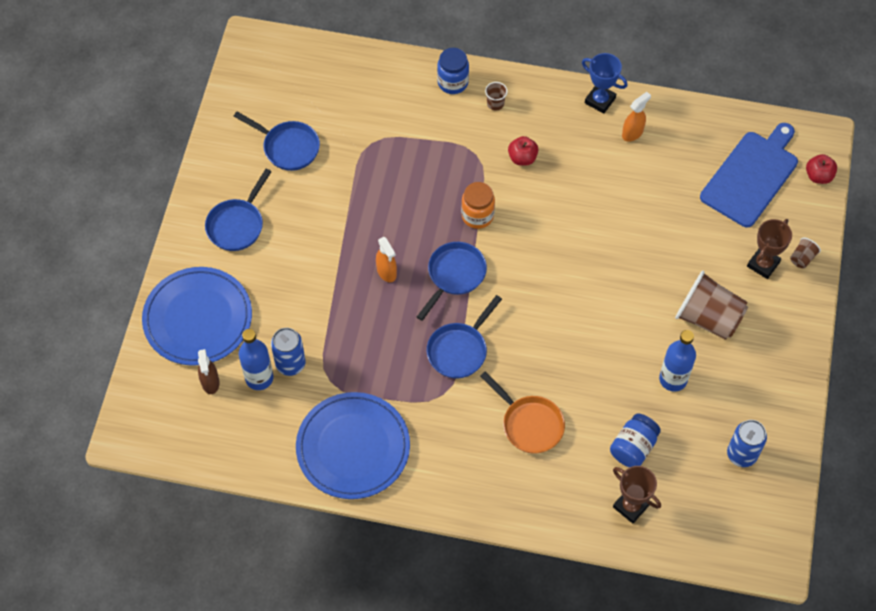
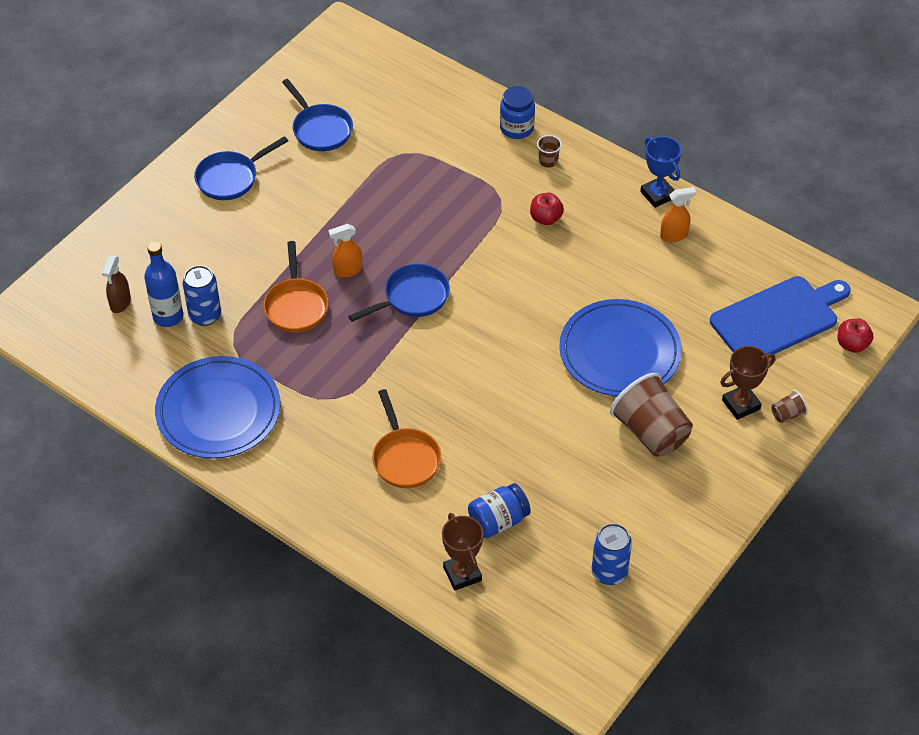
camera: 25 degrees right, 10 degrees down
(198, 318) = (143, 244): blue plate -> blue plate (619, 352)
(362, 323) = (296, 305): none -> orange pan
(386, 272) = (347, 270): orange spray bottle -> orange spray bottle turned 75 degrees clockwise
(459, 350) = (376, 365): blue pan -> none
(477, 216) = (468, 253): orange jar -> none
(673, 379) = (578, 474): blue bottle -> none

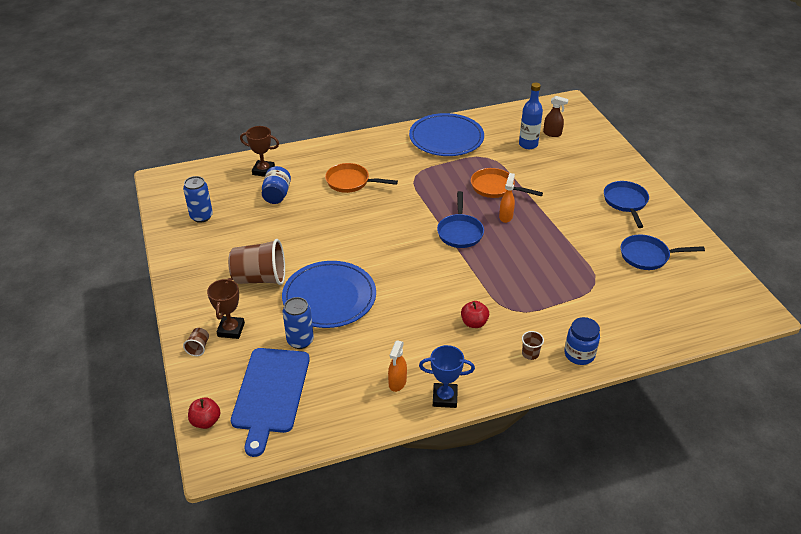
camera: 125 degrees right, 10 degrees down
(120, 303) = (552, 133): brown spray bottle -> brown spray bottle turned 150 degrees clockwise
(205, 315) = (517, 156): blue can -> blue can (300, 341)

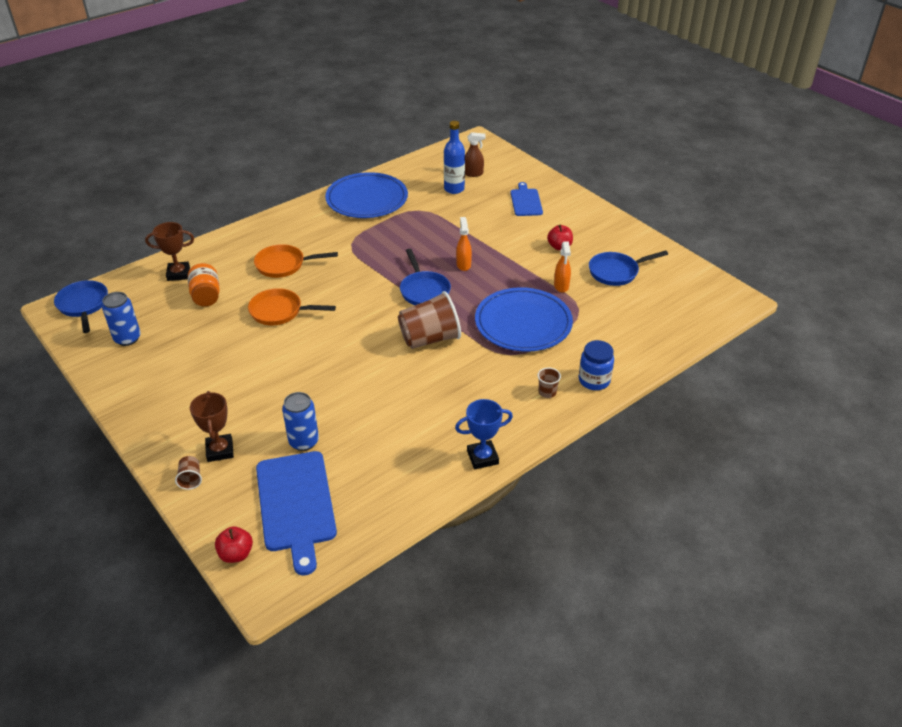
camera: 20 degrees left, 0 degrees up
(260, 278) = (228, 388): brown cup -> brown cup (430, 339)
(277, 195) = (206, 296): blue jar -> orange jar
(329, 297) = (315, 389): blue plate -> blue plate (523, 323)
(397, 383) = (427, 456): orange spray bottle -> orange spray bottle (561, 286)
(474, 323) = (478, 376): red apple -> red apple (559, 246)
(495, 188) = (440, 238): orange pan -> orange pan (280, 311)
(590, 169) = (526, 201): none -> blue cutting board
(626, 202) = (574, 226): blue pan -> blue pan (83, 305)

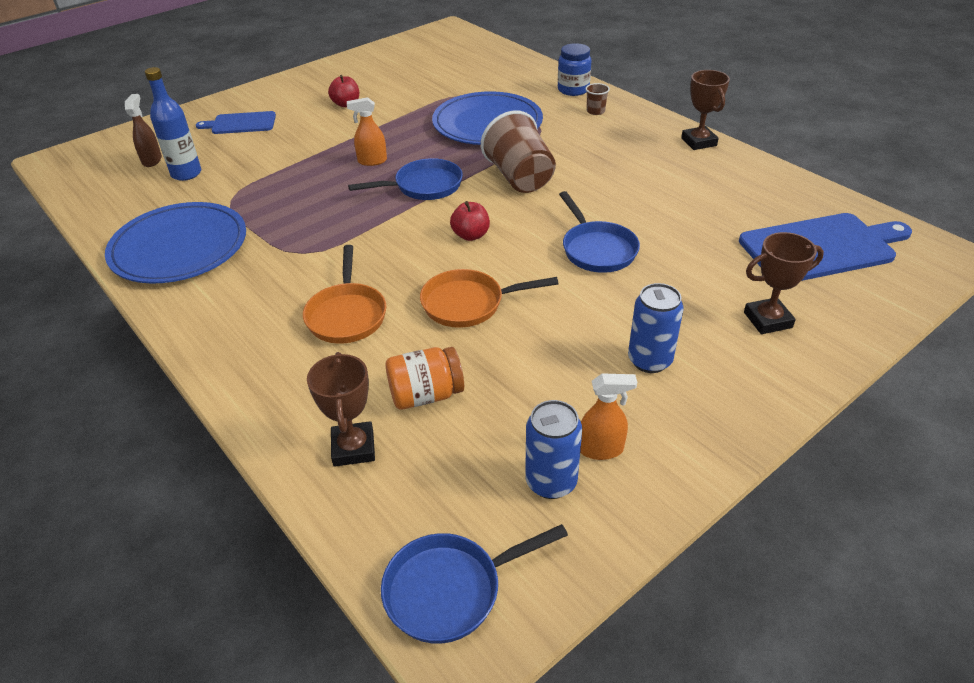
camera: 90 degrees left, 0 degrees up
(190, 479) = (828, 338): brown cup -> none
(236, 554) = (915, 281): red apple -> red apple (471, 235)
(280, 311) = (468, 304): orange pan -> orange pan turned 75 degrees clockwise
(304, 441) = (723, 253): blue can -> blue can (649, 360)
(482, 457) = (698, 142): blue trophy -> brown trophy
(561, 286) = (422, 103): orange spray bottle -> orange spray bottle (601, 449)
(616, 272) = (399, 76): blue pan -> blue pan (597, 249)

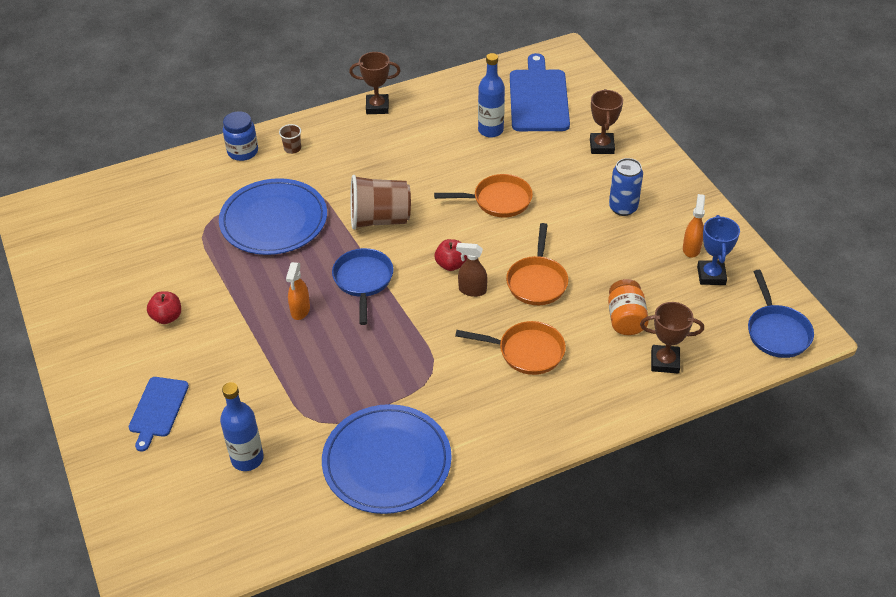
camera: 75 degrees left, 5 degrees up
(152, 160) = (200, 491): brown spray bottle -> brown spray bottle (472, 290)
(551, 482) = (711, 275): blue can -> blue trophy
(597, 249) = (498, 200): blue pan -> orange pan
(722, 221) = (490, 130): none -> blue bottle

